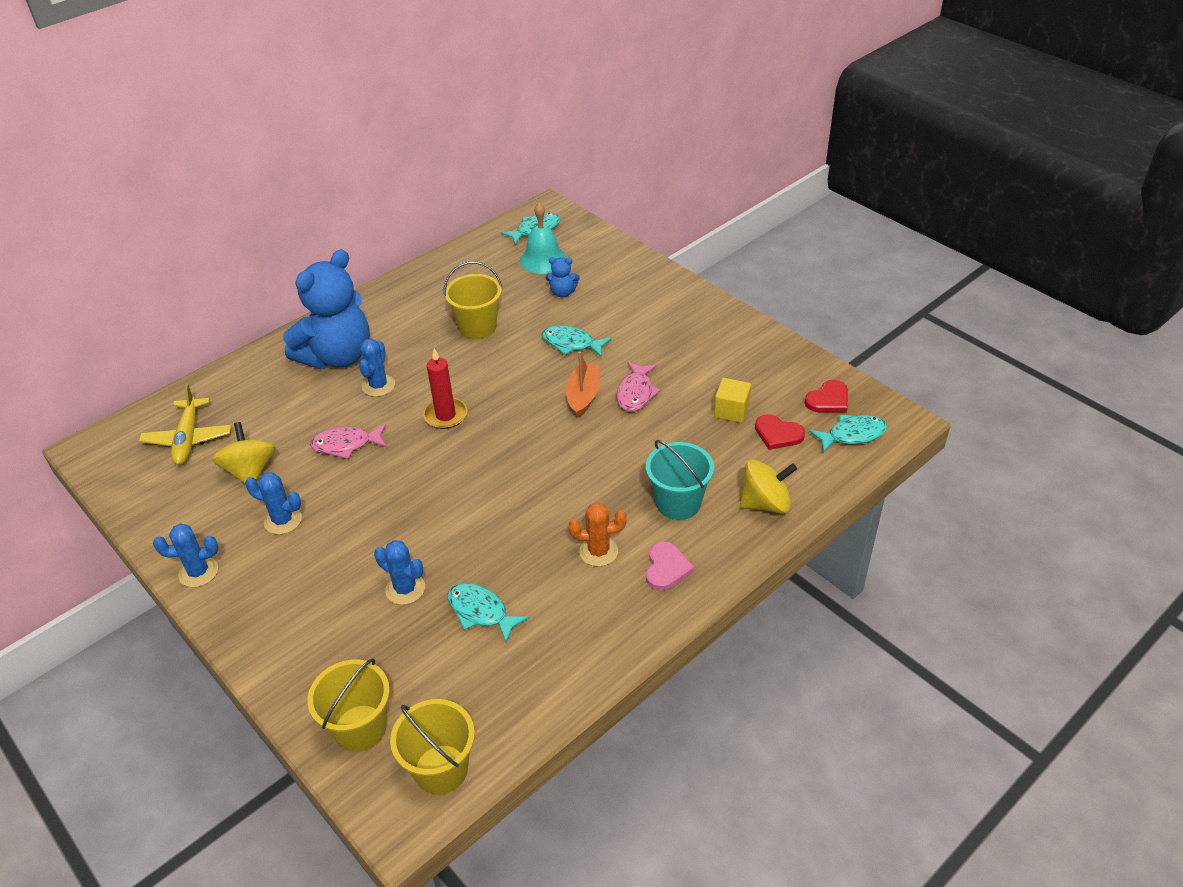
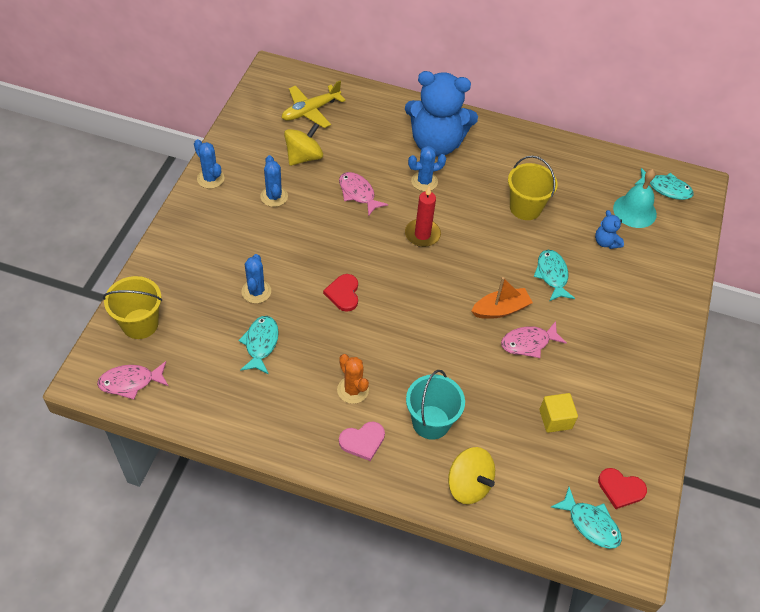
camera: 55 degrees right, 10 degrees up
(441, 769) = (130, 382): yellow bucket -> pink fish
(778, 434) = (552, 464): red heart -> red heart (343, 293)

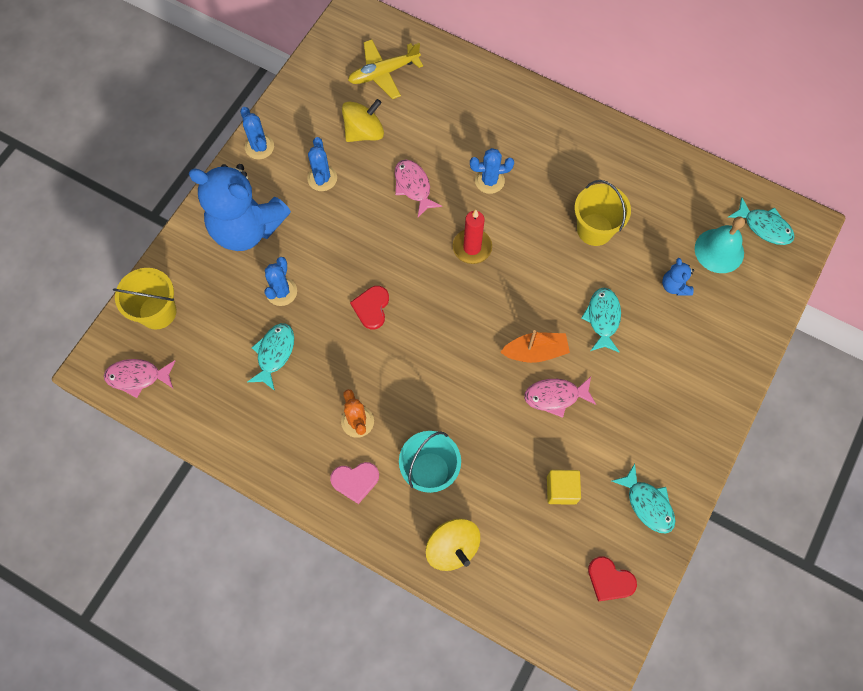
camera: 15 degrees right, 15 degrees up
(436, 144) = (514, 133): blue teddy bear -> blue teddy bear (247, 228)
(590, 524) = (567, 612): turquoise fish -> turquoise fish (647, 504)

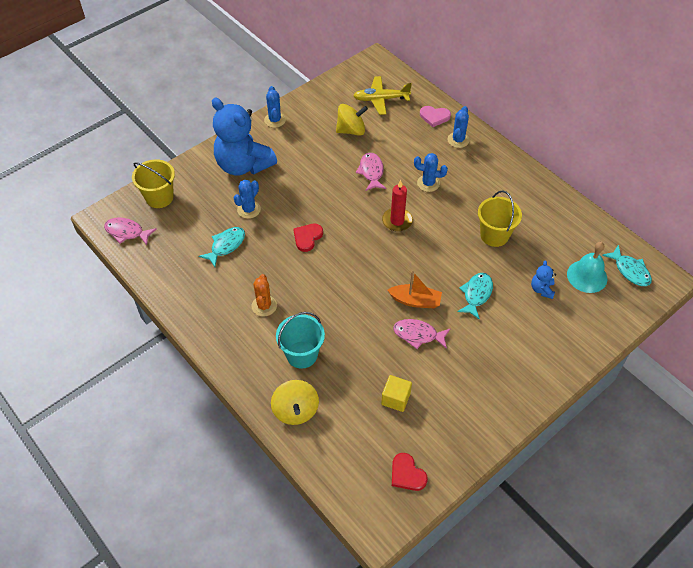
camera: 20 degrees right, 15 degrees down
(322, 178) = (309, 150): blue cactus -> blue cactus (458, 140)
(355, 481) = (245, 343): pink heart -> pink heart (434, 117)
(647, 504) = (459, 430): turquoise fish -> none

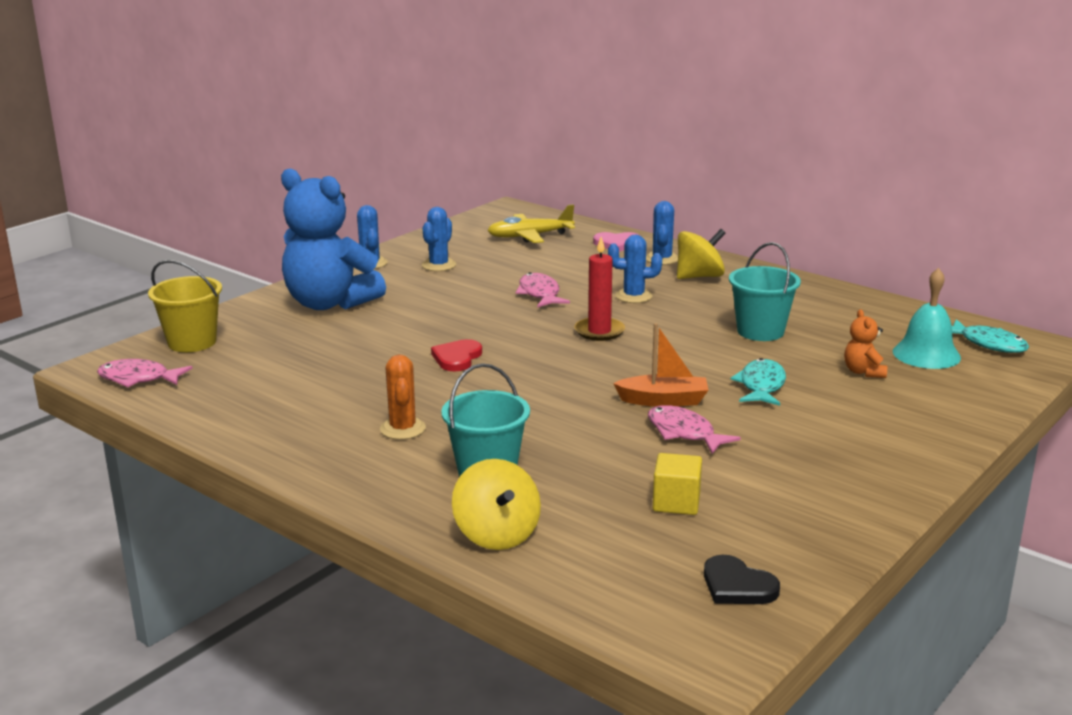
camera: 10 degrees left, 30 degrees down
(226, 246) = (318, 377): turquoise fish -> none
(249, 209) = (349, 341): blue cactus -> blue cactus (439, 265)
(351, 130) = (494, 263): yellow spinning top -> yellow spinning top (699, 276)
(407, 474) = (737, 586): red heart -> black heart
(418, 335) = (684, 433): pink fish -> pink fish turned 45 degrees clockwise
(494, 235) = (760, 331): yellow bucket -> turquoise bucket
(542, 289) = (863, 372): blue teddy bear -> orange teddy bear

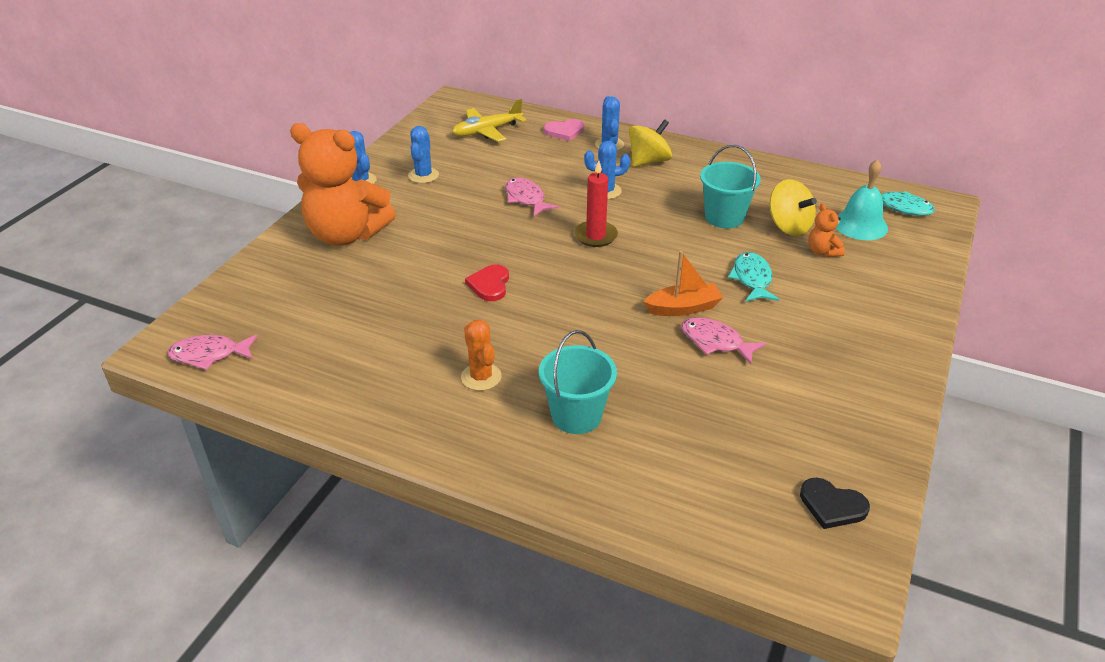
camera: 15 degrees left, 15 degrees up
(192, 342) = (240, 301): yellow bucket -> none
(329, 303) = (346, 235): blue teddy bear -> orange teddy bear
(497, 534) = (617, 487): yellow spinning top -> yellow spinning top (788, 226)
(676, 502) = (744, 422): yellow cube -> none

